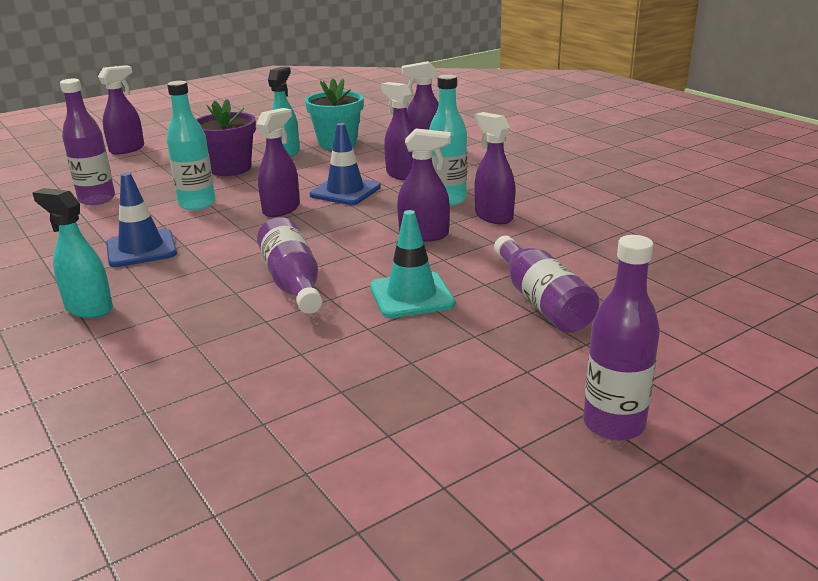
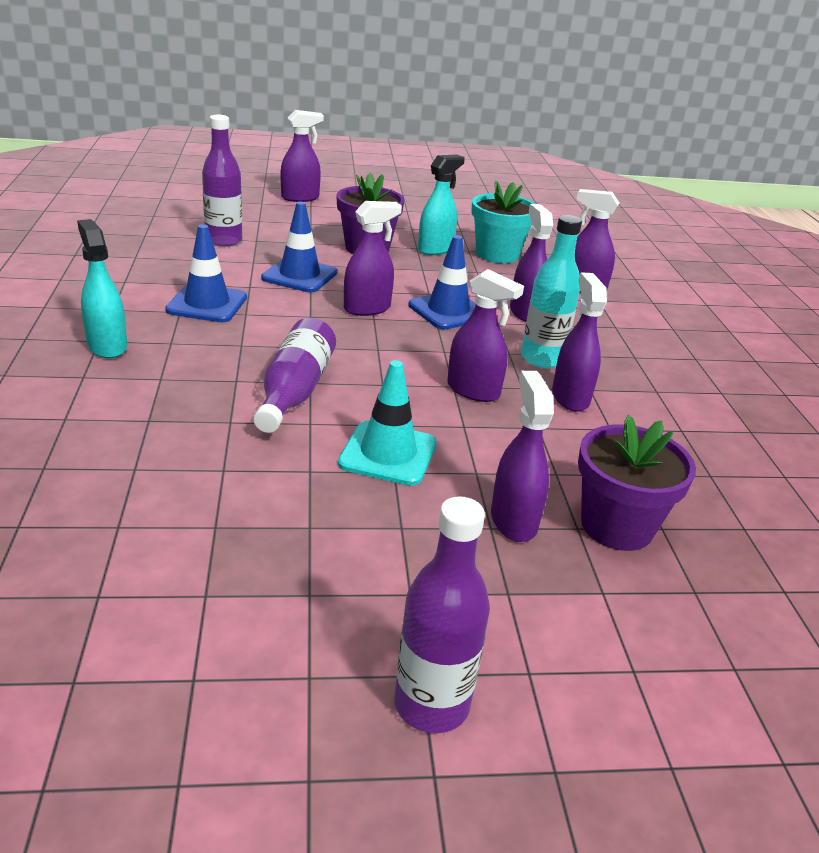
camera: 25 degrees right, 5 degrees up
(197, 204) = (299, 275): turquoise bottle -> blue traffic cone
(541, 301) = (513, 520): purple bottle -> purple spray bottle
(607, 279) = (616, 526): none -> purple flower pot

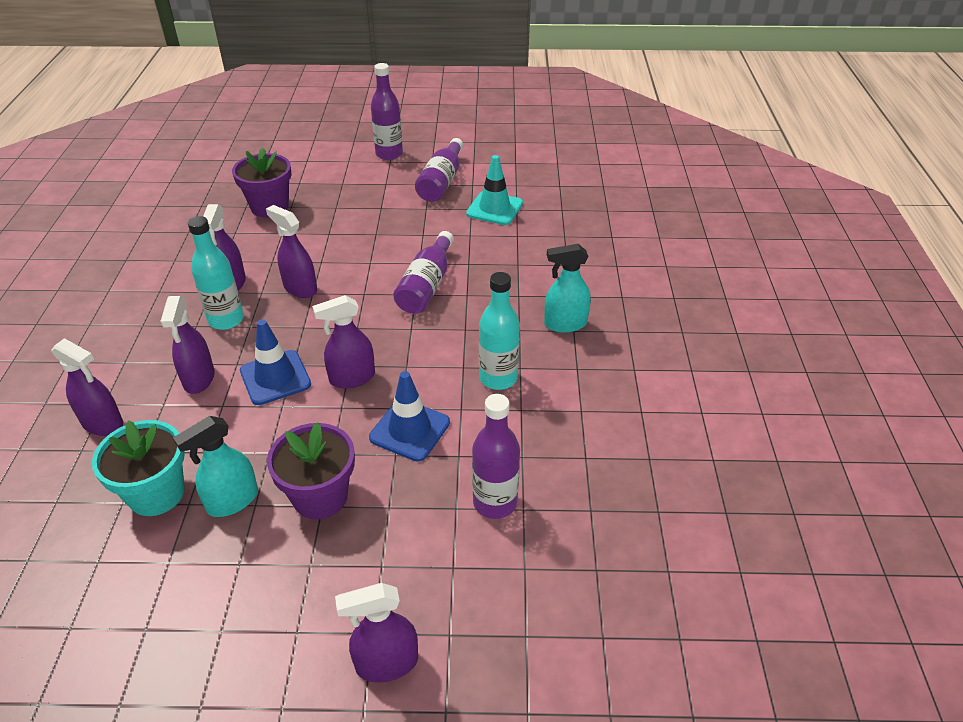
camera: 170 degrees left, 10 degrees up
(107, 346) = (565, 324): turquoise spray bottle -> turquoise spray bottle turned 105 degrees clockwise
(207, 304) = (498, 378): blue traffic cone -> turquoise bottle
(279, 601) = (441, 182): none -> purple bottle
(388, 454) = (376, 243): turquoise traffic cone -> turquoise traffic cone (494, 208)
(513, 520) = (322, 210): purple spray bottle -> none

